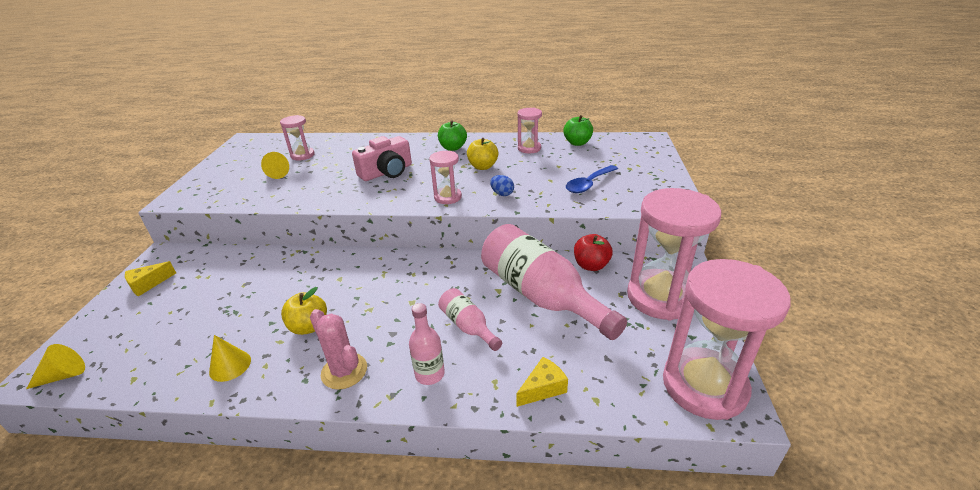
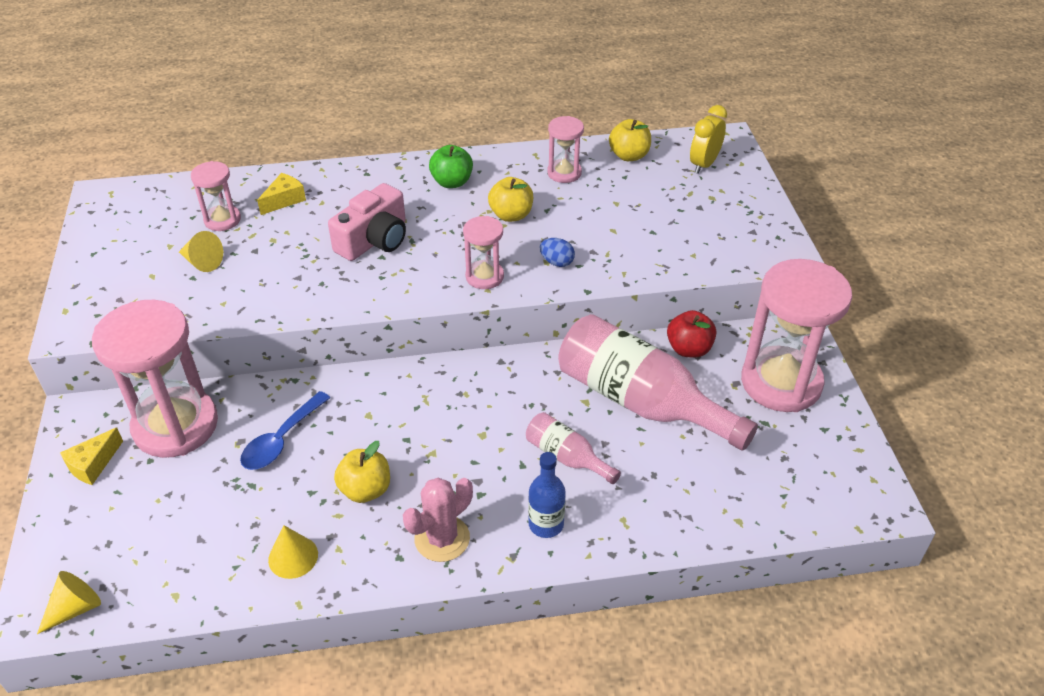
camera: 15 degrees left, 10 degrees up
(344, 371) = (442, 538): pink cactus -> pink cactus turned 75 degrees counterclockwise
(429, 374) = (546, 524): pink bottle -> blue bottle
(543, 388) = (679, 518): yellow cheese -> yellow cheese (284, 200)
(577, 143) = (629, 156): green apple -> yellow apple
(589, 184) = (666, 232): blue spoon -> blue spoon (281, 440)
(629, 151) = (704, 164): none -> yellow clock
(704, 386) = (846, 485): pink hourglass -> pink hourglass (175, 425)

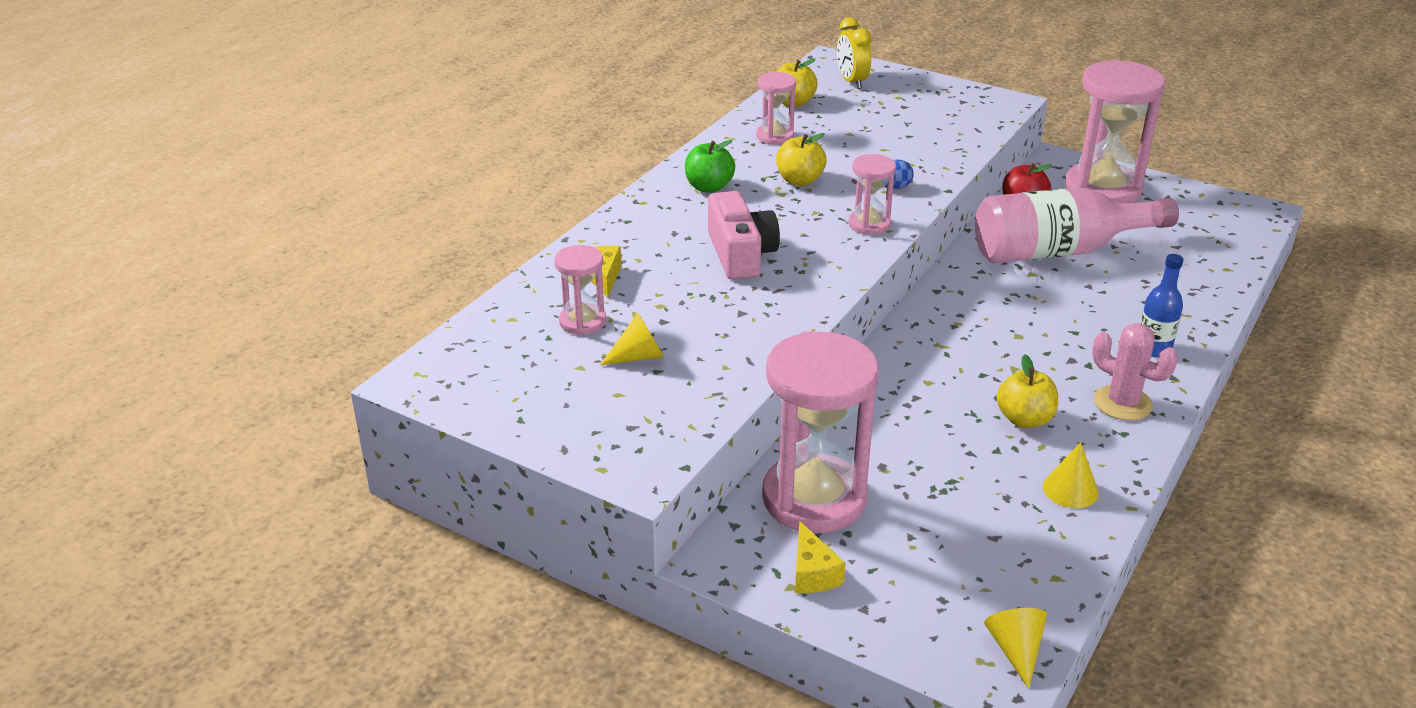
camera: 50 degrees left, 10 degrees down
(281, 440) = (908, 442): blue spoon -> none
(442, 538) = (1122, 403): pink cactus -> pink cactus turned 45 degrees counterclockwise
(567, 457) = (1087, 308): pink bottle -> none

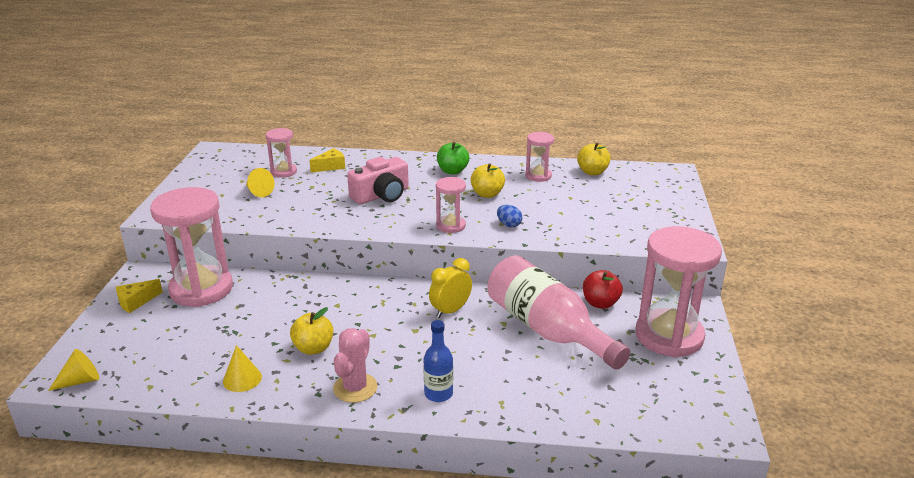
camera: 65 degrees right, 5 degrees down
(851, 82) = (649, 184): yellow clock -> yellow clock (450, 311)

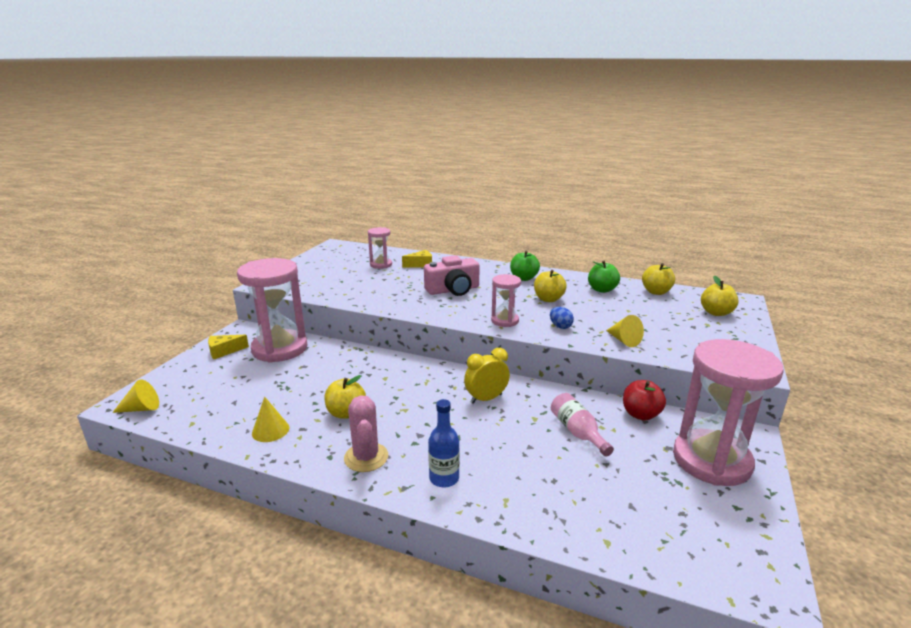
camera: 15 degrees right, 5 degrees down
(258, 192) = (353, 277): yellow cone -> yellow cone (623, 340)
(355, 388) = (366, 457): pink cactus -> pink cactus turned 45 degrees counterclockwise
(538, 176) = (602, 290): pink hourglass -> green apple
(547, 330) = (577, 432): pink bottle -> pink bottle, size x0.48
(653, 189) = (716, 313): none -> yellow apple

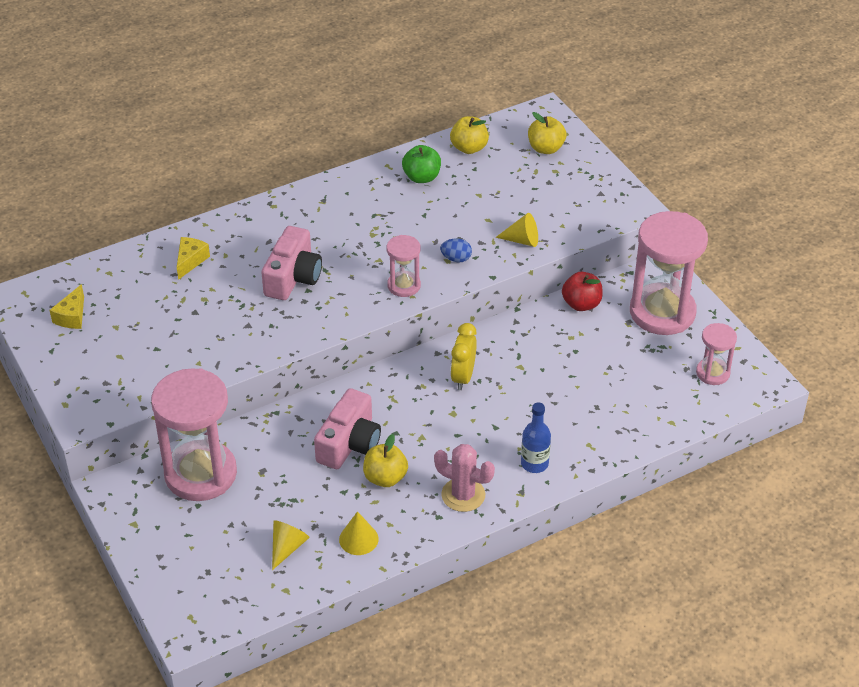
camera: 50 degrees left, 20 degrees up
(141, 408) = (215, 620): yellow cone -> yellow cone (287, 547)
(224, 351) = (153, 521): yellow cheese -> yellow cheese (72, 316)
(364, 384) = (349, 443): none -> pink camera
(381, 265) = (147, 292): pink hourglass -> pink hourglass (712, 373)
(523, 278) = (329, 209): green apple -> none
(548, 299) = (397, 227): yellow apple -> none
(577, 432) = (562, 355): pink bottle -> none

